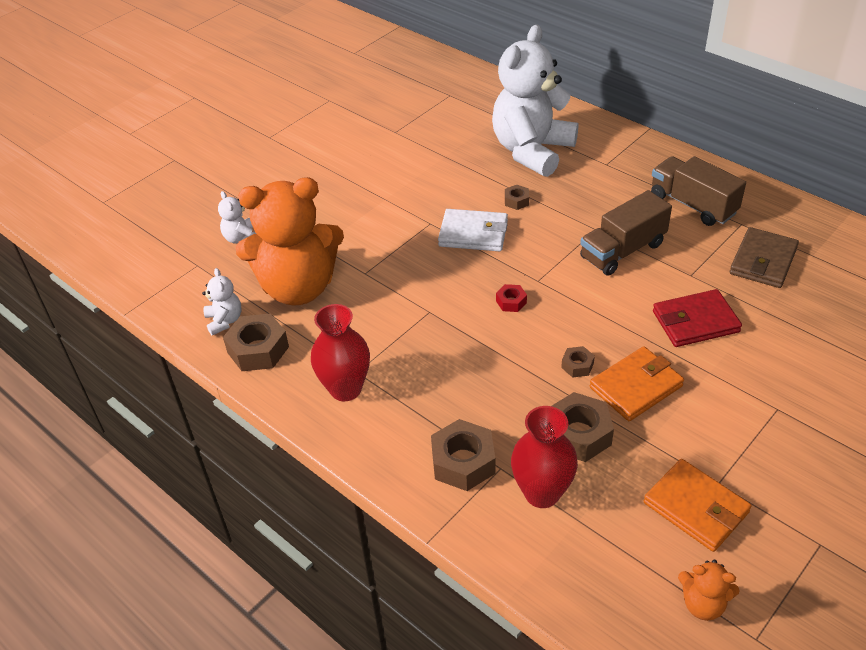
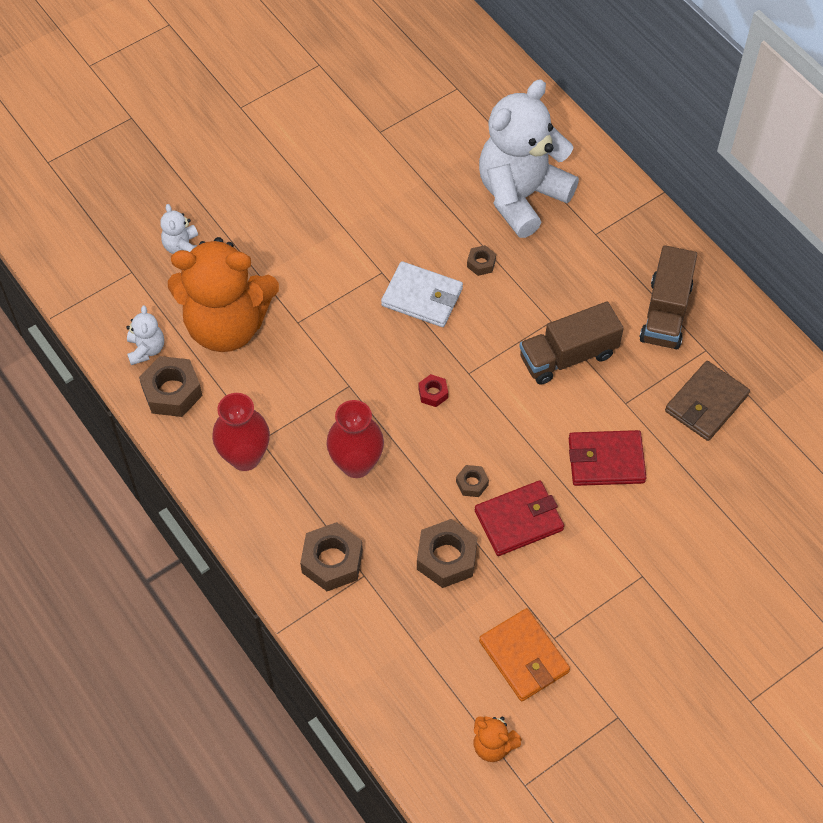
camera: 10 degrees right, 15 degrees up
(542, 493) = (393, 609): red vase -> red vase (356, 464)
(636, 387) = (518, 520): orange wallet -> red wallet
(693, 205) = (665, 312): brown truck -> brown truck turned 135 degrees counterclockwise

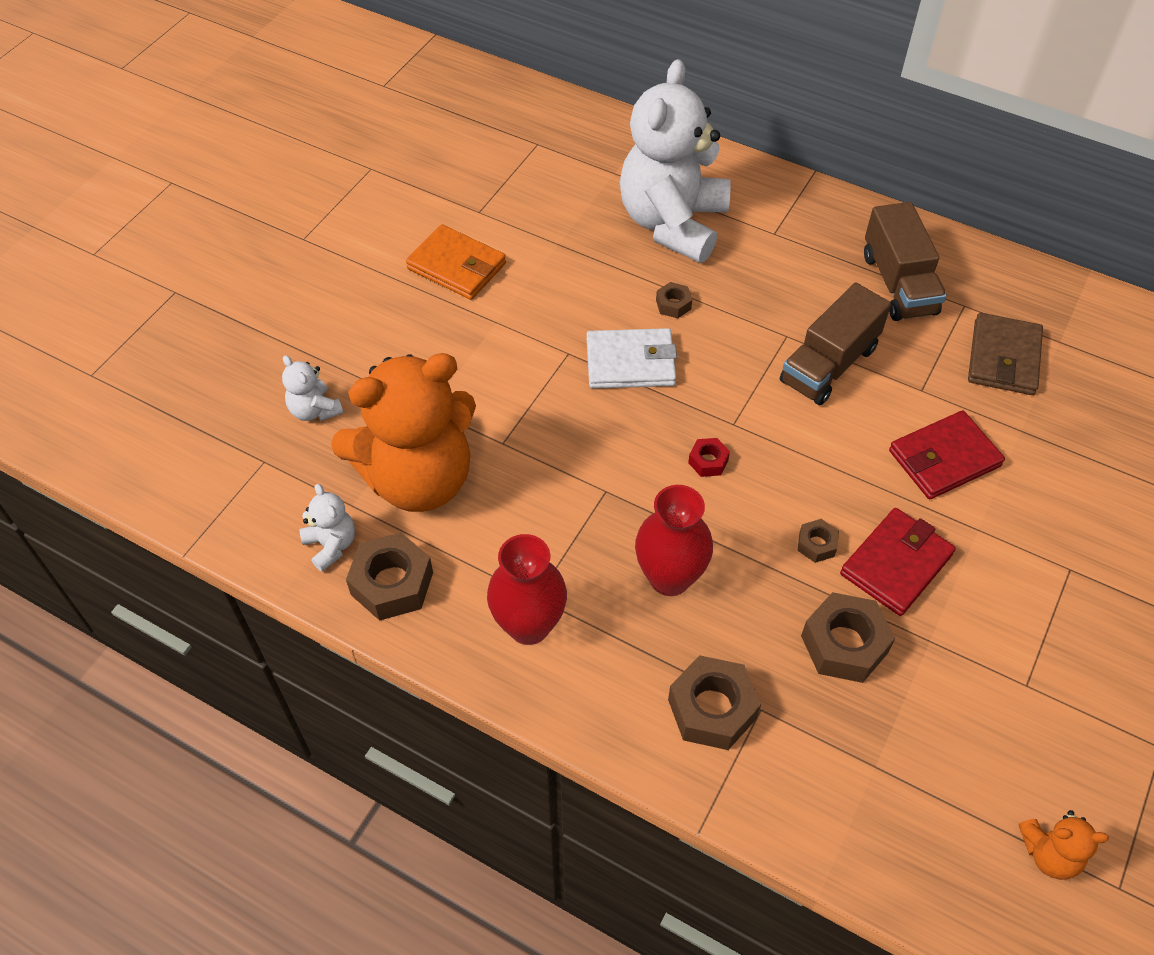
camera: 25 degrees left, 5 degrees down
(524, 656) = (1009, 724): orange wallet -> orange wallet (457, 266)

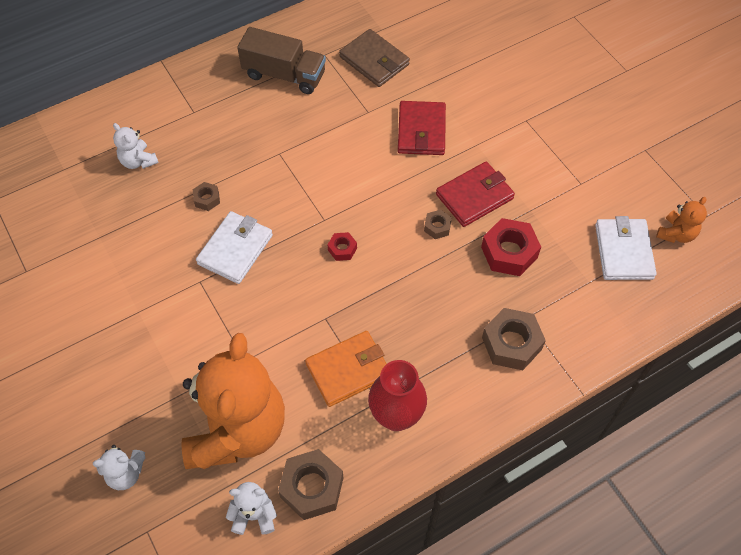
camera: 60 degrees left, 5 degrees up
(457, 266) = (66, 311): orange wallet -> orange wallet (348, 370)
(669, 578) = (411, 317): red vase -> none
(672, 223) = (138, 161): white teddy bear -> white teddy bear, size x0.41
(829, 365) = (317, 145): brown truck -> none
(844, 644) = (509, 252): brown nut -> red nut
(896, 564) = (474, 196): red wallet -> red wallet turned 75 degrees clockwise
(959, 791) = (623, 251): none -> white wallet

